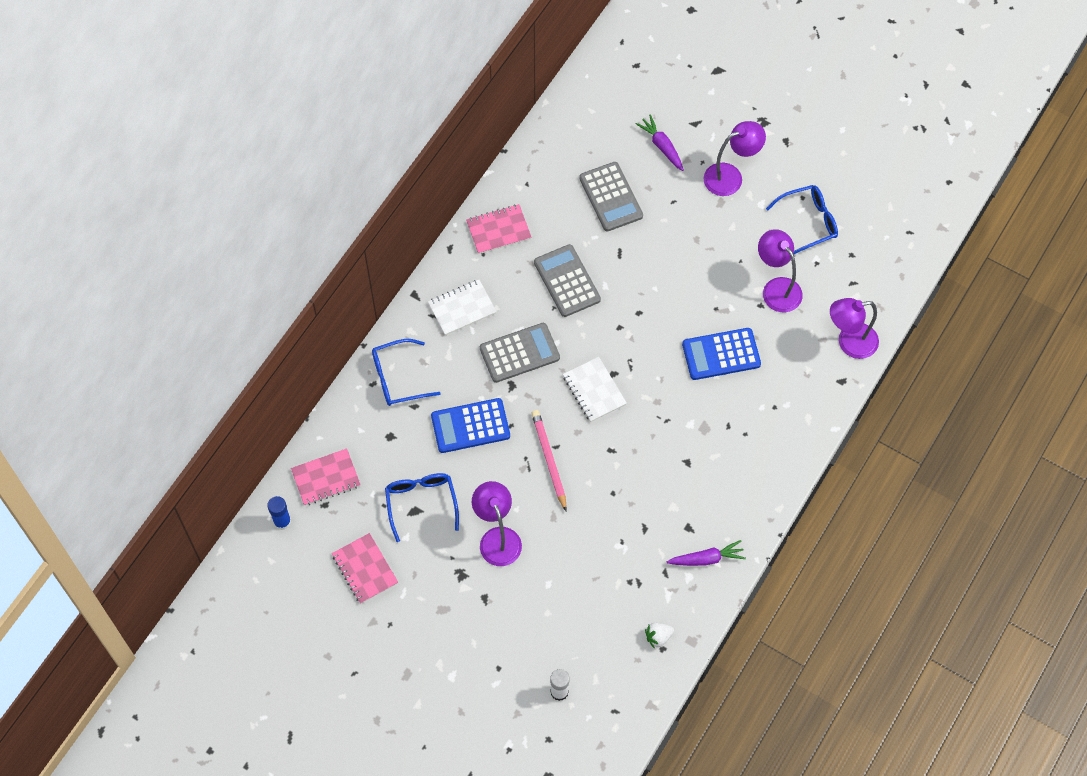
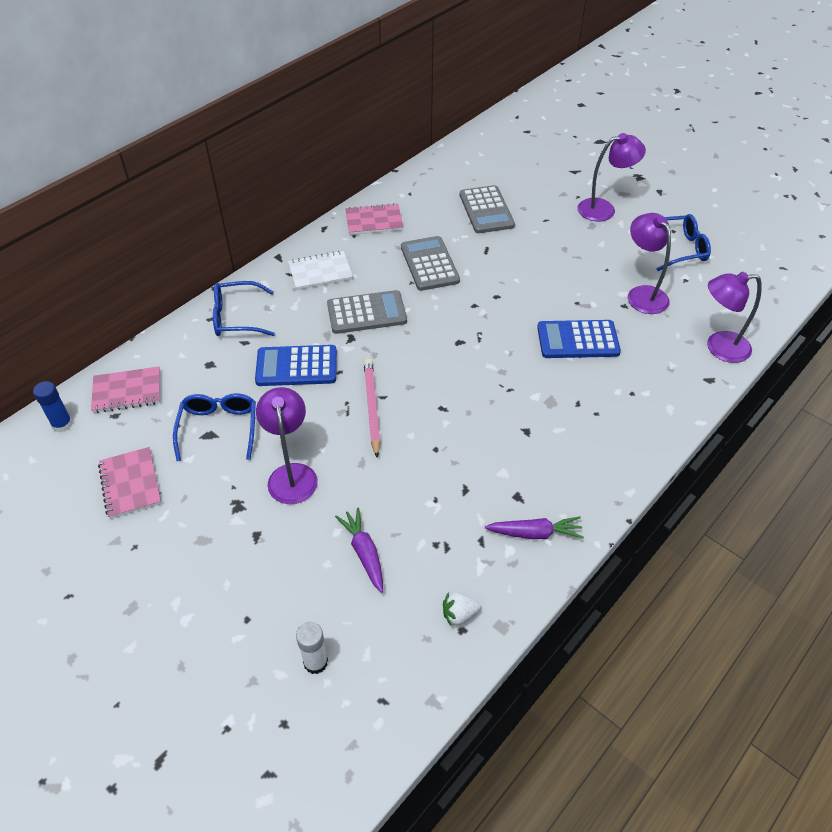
camera: 10 degrees right, 15 degrees down
(594, 390) = (436, 353): white notebook -> none
(661, 146) = (541, 182): purple carrot -> purple carrot (364, 552)

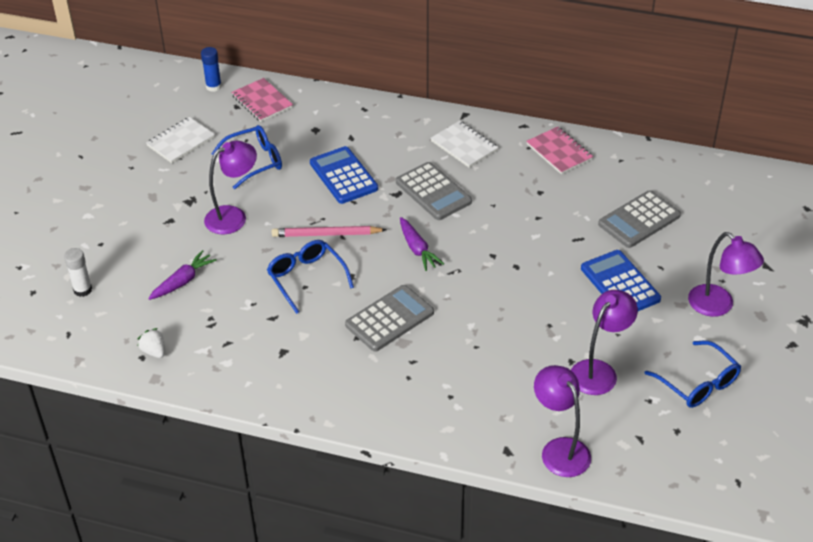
camera: 65 degrees right, 5 degrees down
(130, 484) = (181, 141): pink notebook -> white notebook
(236, 317) = (375, 122): blue glasses -> blue glasses (306, 278)
(372, 407) = (326, 234): pink pencil -> pink pencil turned 150 degrees counterclockwise
(429, 264) = (527, 208): grey calculator -> grey calculator (389, 319)
(535, 533) = (251, 373): purple carrot -> purple carrot (417, 249)
(578, 340) = (496, 339): blue calculator -> blue calculator (620, 284)

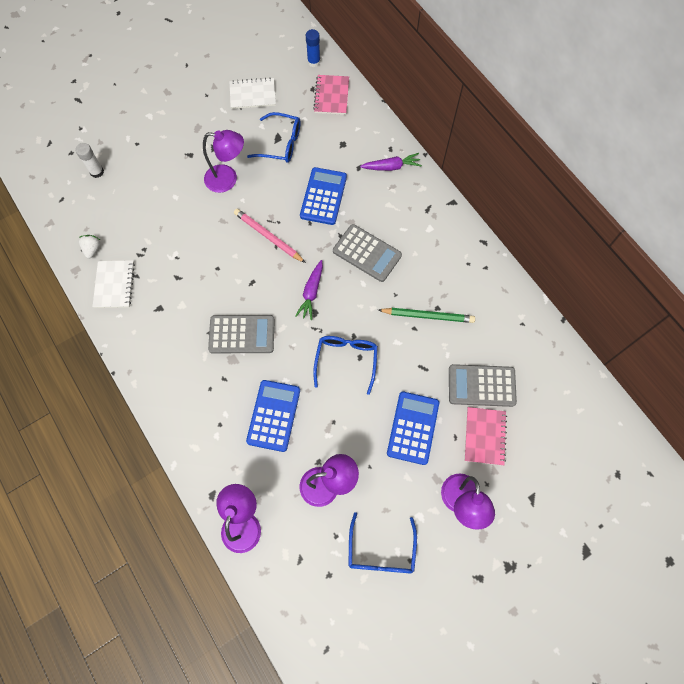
camera: 40 degrees right, 25 degrees up
(183, 281) = (154, 208): purple carrot -> purple carrot (391, 167)
(306, 278) = (224, 262): blue glasses -> blue glasses (346, 360)
(433, 192) = (367, 253): grey calculator -> grey calculator turned 60 degrees counterclockwise
(464, 146) = (425, 229): white notebook -> white notebook (114, 285)
(492, 356) = (273, 415): none -> blue calculator
(539, 202) = (428, 316): none -> green pencil
(559, 152) = (485, 283): pink notebook -> pink notebook (485, 436)

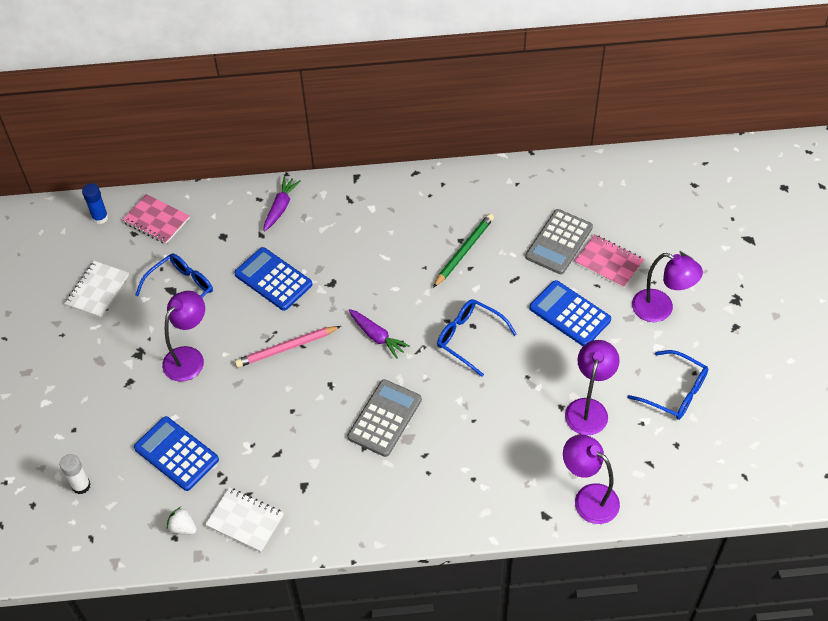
camera: 60 degrees left, 15 degrees down
(273, 415) = (491, 425): blue calculator -> blue calculator (176, 454)
(367, 253) = (364, 271): grey calculator -> none

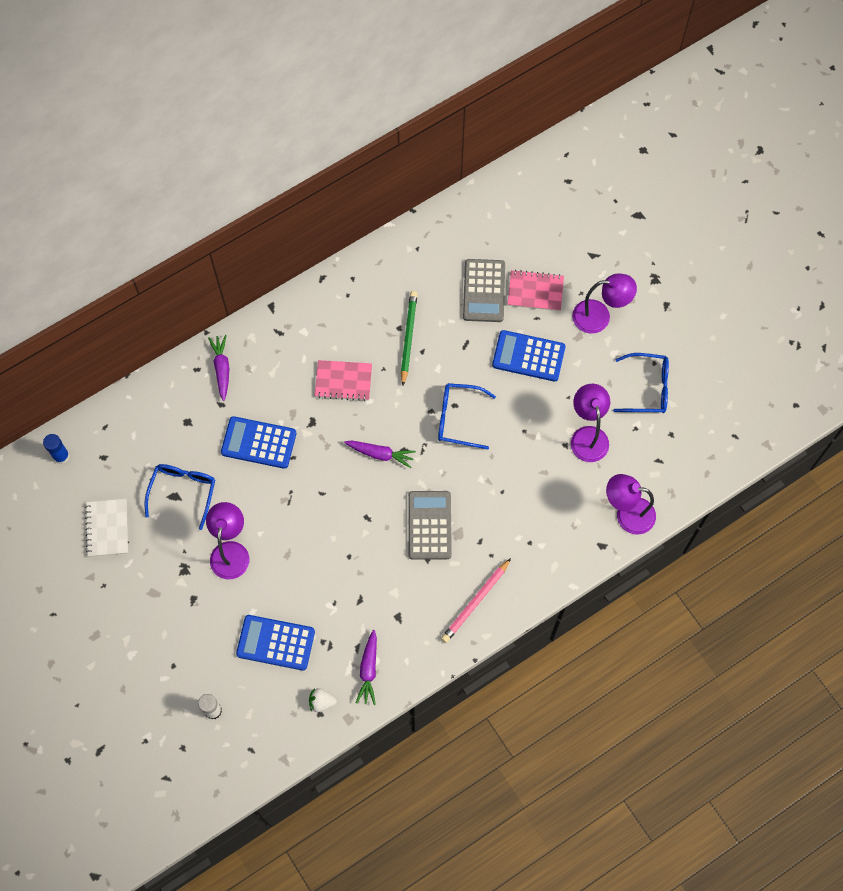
camera: 30 degrees left, 15 degrees up
(156, 220) = (116, 435): pink notebook -> pink notebook (343, 381)
(245, 520) = (368, 670): white notebook -> purple carrot
(286, 348) = (310, 502): pink pencil -> pink pencil (475, 602)

